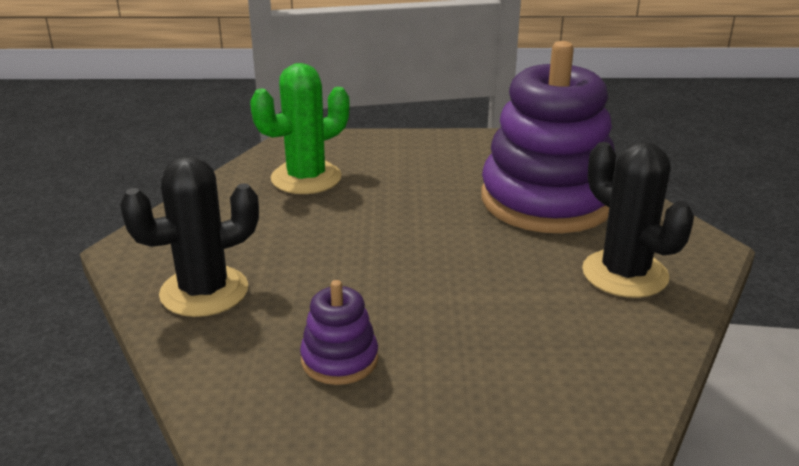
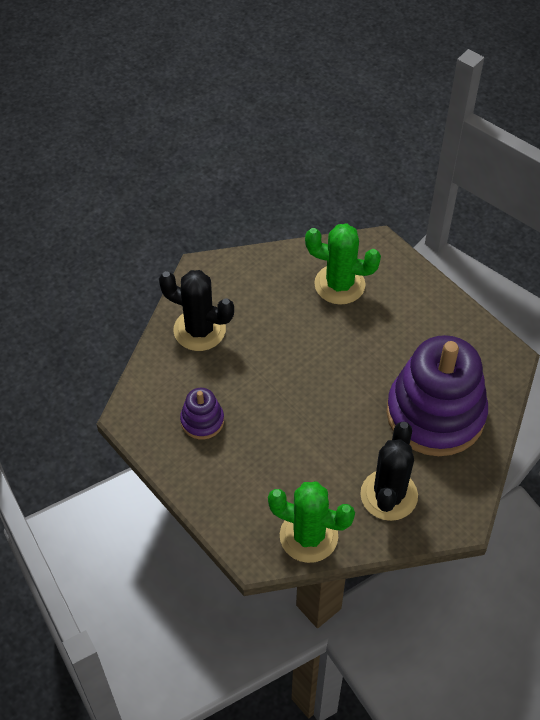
camera: 50 degrees right, 25 degrees up
(628, 361) = (308, 536): none -> green cactus

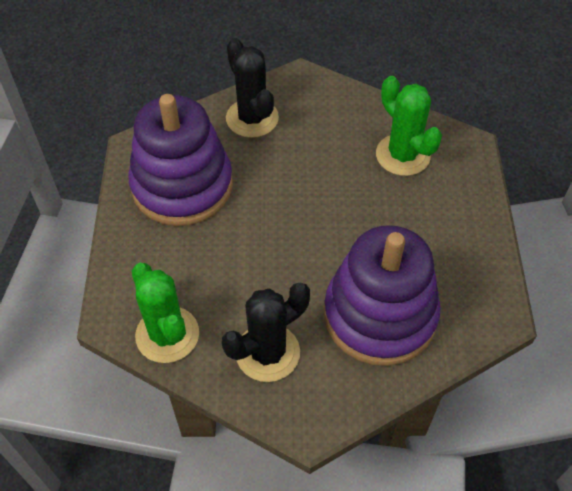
camera: 40 degrees right, 0 degrees up
(202, 421) = (182, 186): purple stacking toy -> purple stacking toy, size x2.28

